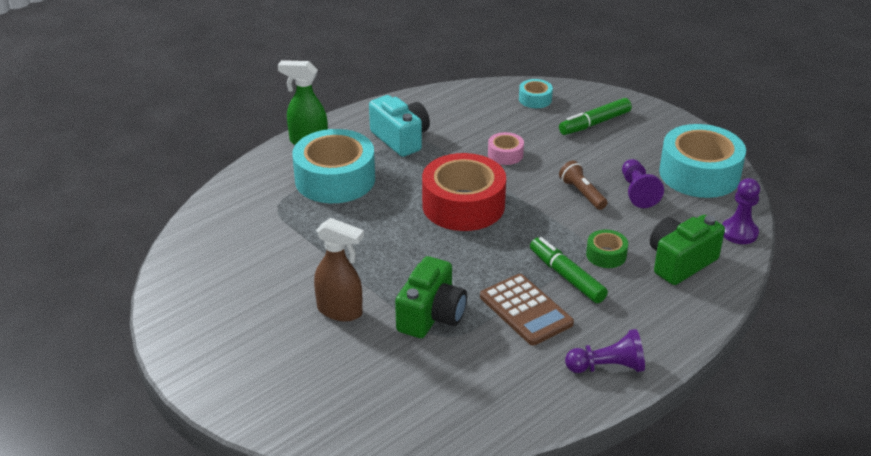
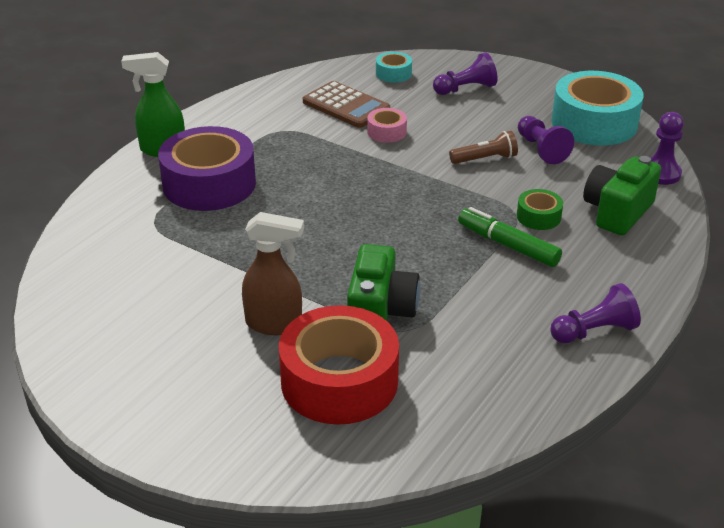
camera: 15 degrees left, 0 degrees up
(335, 179) = (209, 184): turquoise tape -> purple tape
(401, 139) = (266, 132): turquoise camera -> none
(463, 205) = (364, 190): red tape -> red tape (339, 381)
(526, 310) = (481, 287): brown calculator -> brown calculator (346, 106)
(582, 193) = (485, 159): brown flashlight -> brown flashlight turned 120 degrees clockwise
(594, 123) = (466, 89): green marker -> purple pawn

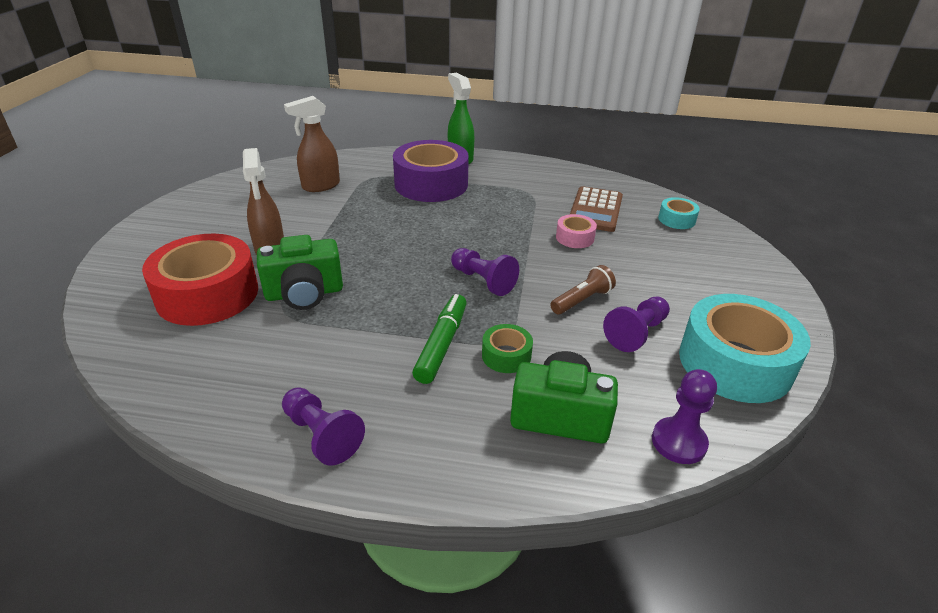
camera: 65 degrees right, 0 degrees up
(142, 264) = (320, 186): none -> brown spray bottle
(466, 89) = (699, 263): purple pawn -> purple pawn (483, 281)
(485, 159) = (582, 300): brown flashlight -> brown flashlight turned 90 degrees counterclockwise

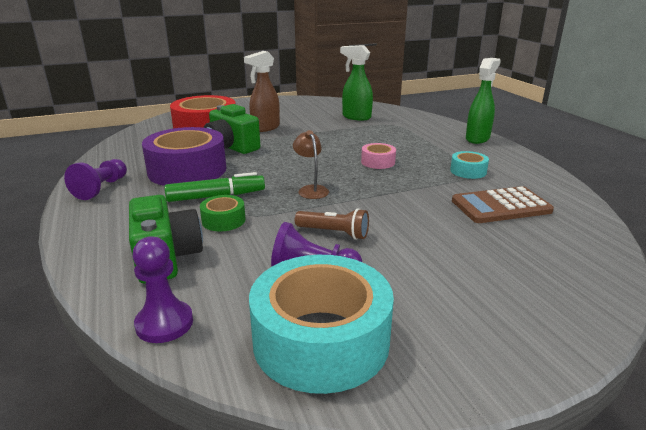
camera: 60 degrees right, 10 degrees down
(320, 186) = (356, 117): brown spray bottle -> green spray bottle
(431, 184) = (418, 141): purple tape -> purple tape (187, 170)
(483, 281) = (311, 189): purple pawn -> brown lamp
(574, 238) = (432, 208): pink tape -> pink tape (378, 162)
(676, 219) = (568, 252): turquoise tape -> turquoise tape (468, 171)

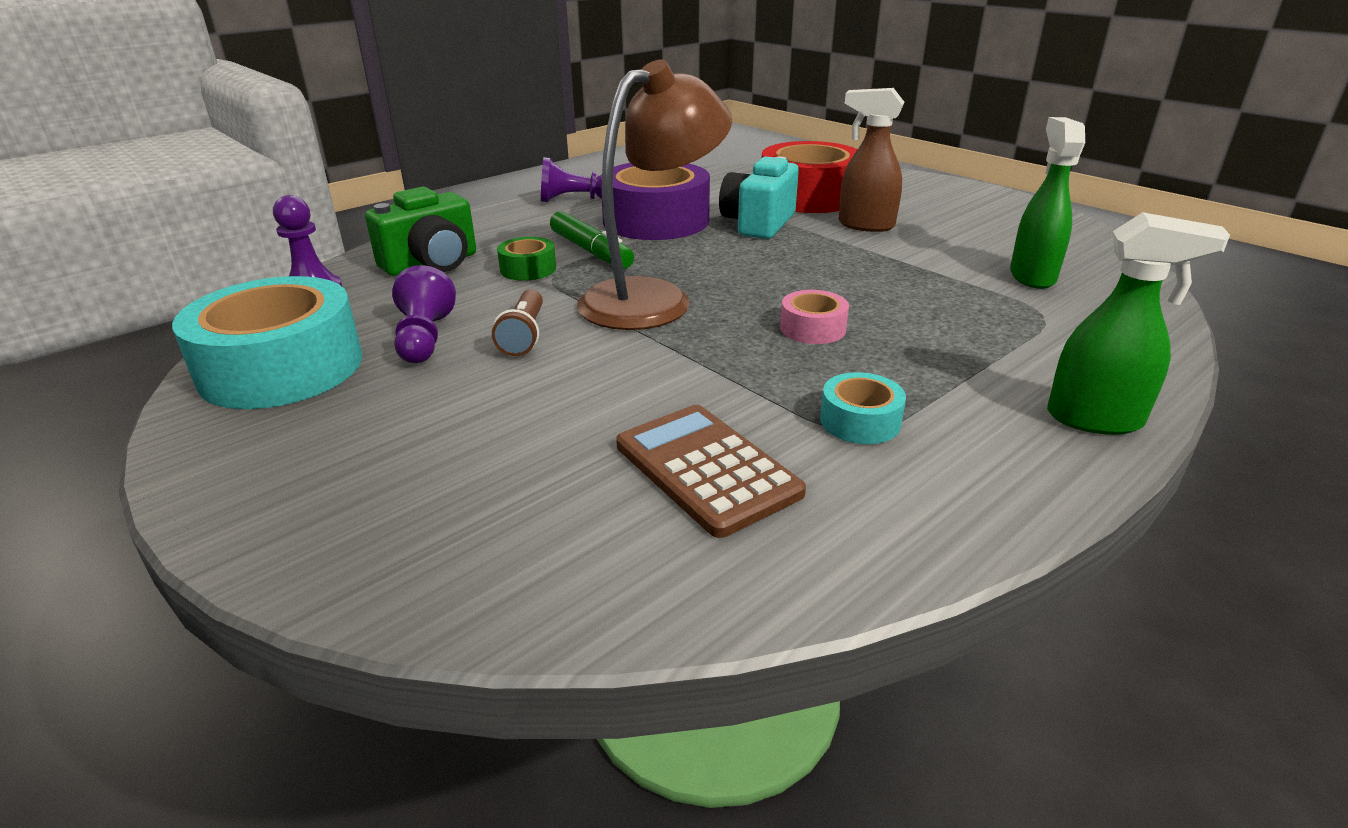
camera: 70 degrees right, 5 degrees up
(231, 147) = (758, 224): green camera -> turquoise camera
(311, 189) = (653, 298): brown lamp -> brown lamp, size x2.29

